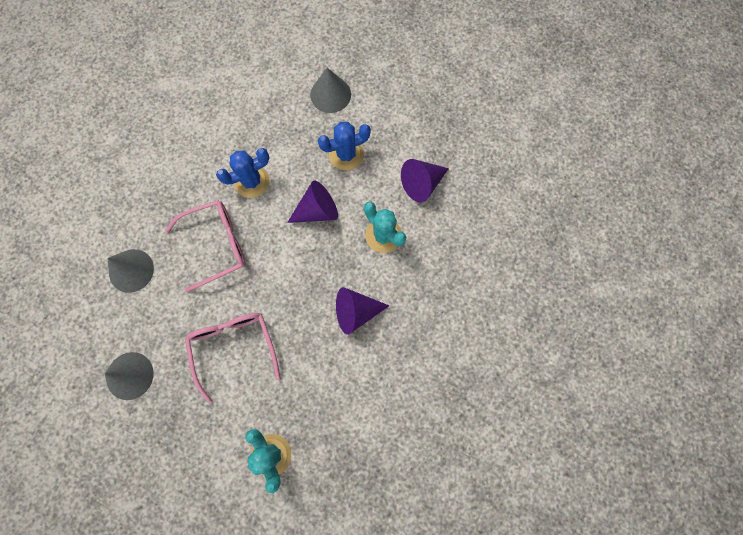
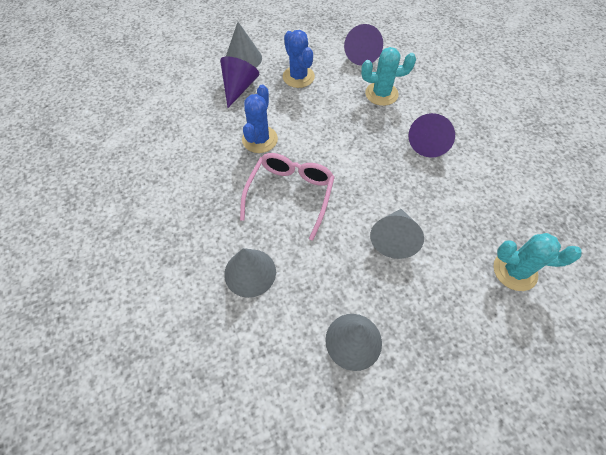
camera: 50 degrees left, 15 degrees down
(233, 347) = (394, 238): pink glasses -> grey cone
(317, 211) = (325, 117): purple cone -> purple cone (239, 88)
(346, 154) = (298, 77): blue cactus -> blue cactus turned 45 degrees counterclockwise

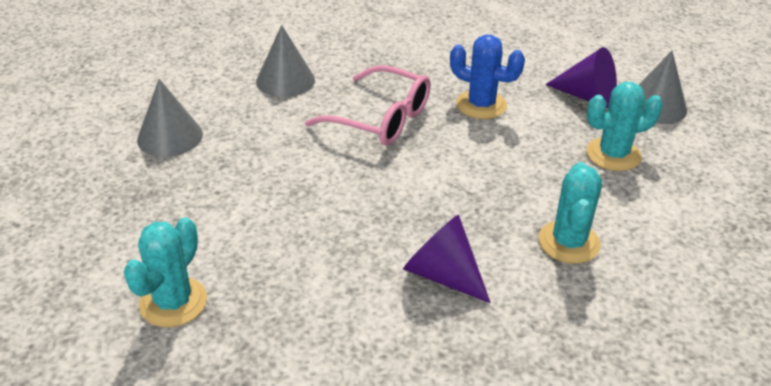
camera: 100 degrees right, 20 degrees down
(298, 77) = (613, 154): blue cactus -> turquoise cactus
(362, 54) = (680, 239): purple cone -> none
(394, 238) = (279, 194): grey cone -> none

